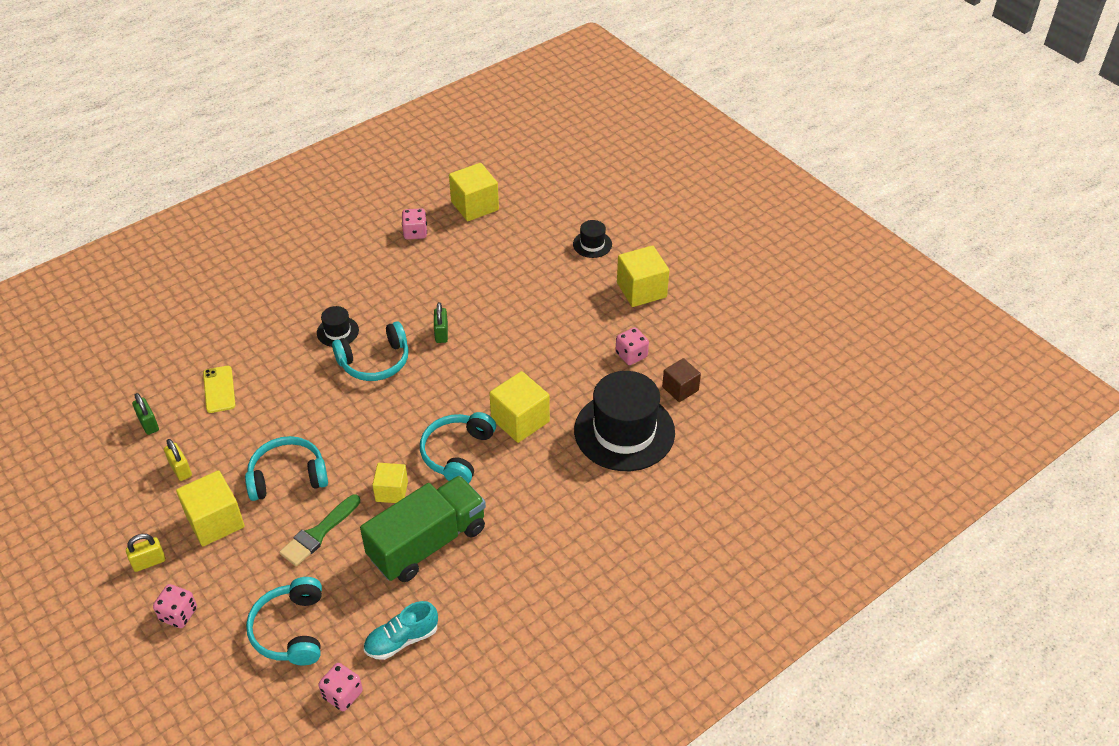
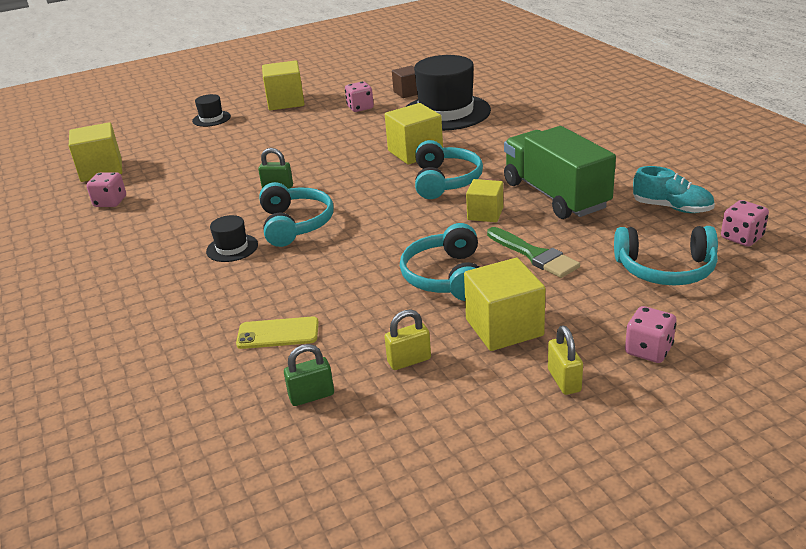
camera: 75 degrees left, 15 degrees down
(402, 640) = (672, 208): turquoise shoe -> turquoise shoe turned 45 degrees counterclockwise
(457, 453) = (445, 181): turquoise headphones -> turquoise headphones turned 120 degrees counterclockwise

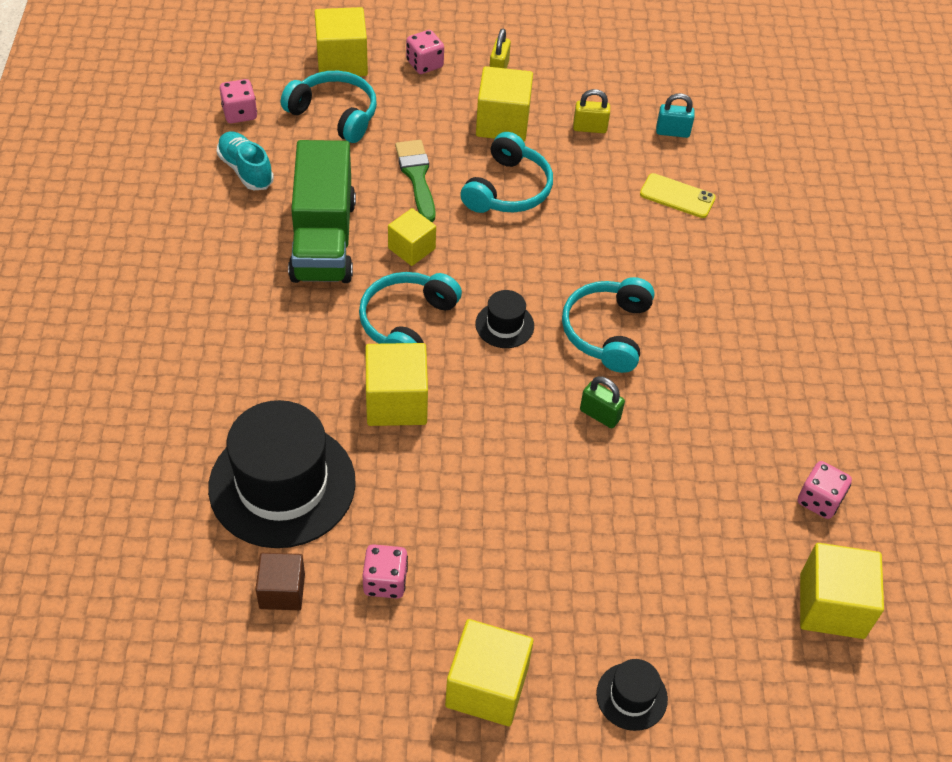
camera: 160 degrees left, 20 degrees up
(232, 248) = (686, 326): black hat -> black hat (504, 325)
(311, 396) = (672, 132): green padlock -> turquoise padlock
(730, 315) = (342, 62): none -> yellow cube

